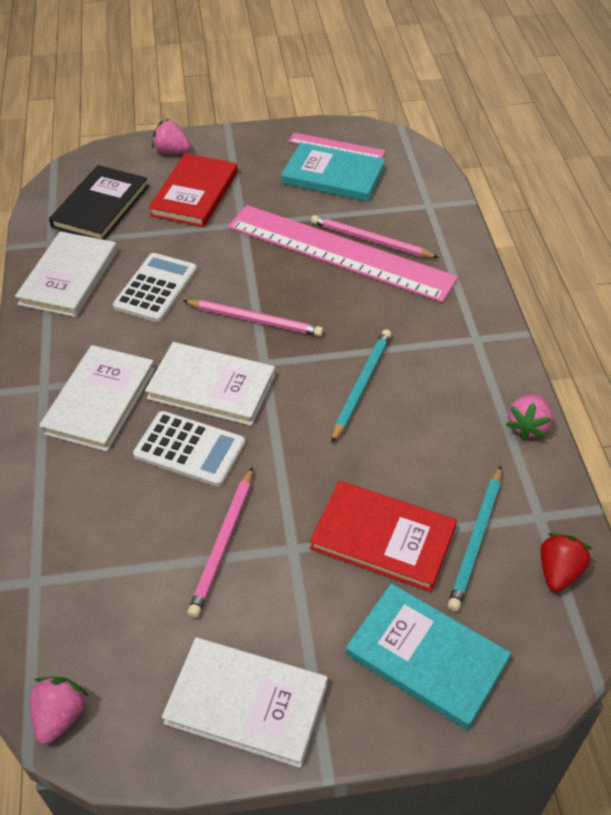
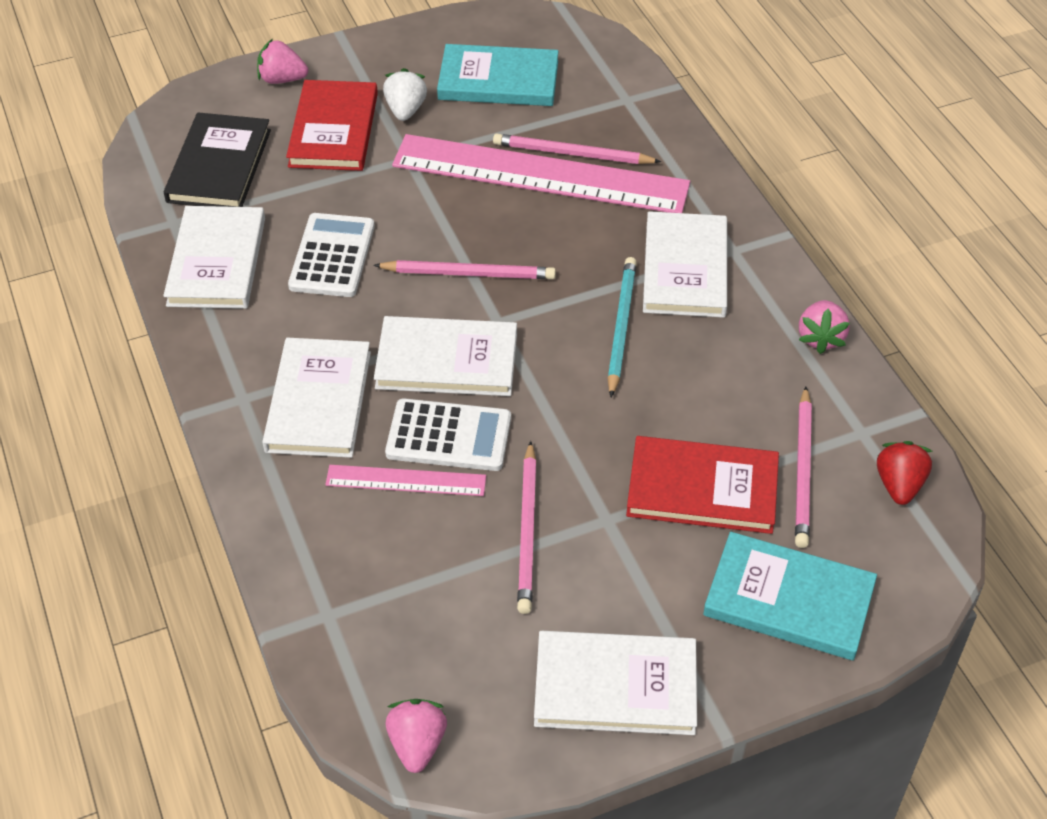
camera: 15 degrees left, 0 degrees up
(254, 187) = (405, 110): none -> white strawberry
(336, 146) = (489, 41): pink ruler -> pink ruler (406, 481)
(430, 347) = (685, 269): none -> white book
(476, 540) = (803, 470): turquoise pencil -> pink pencil

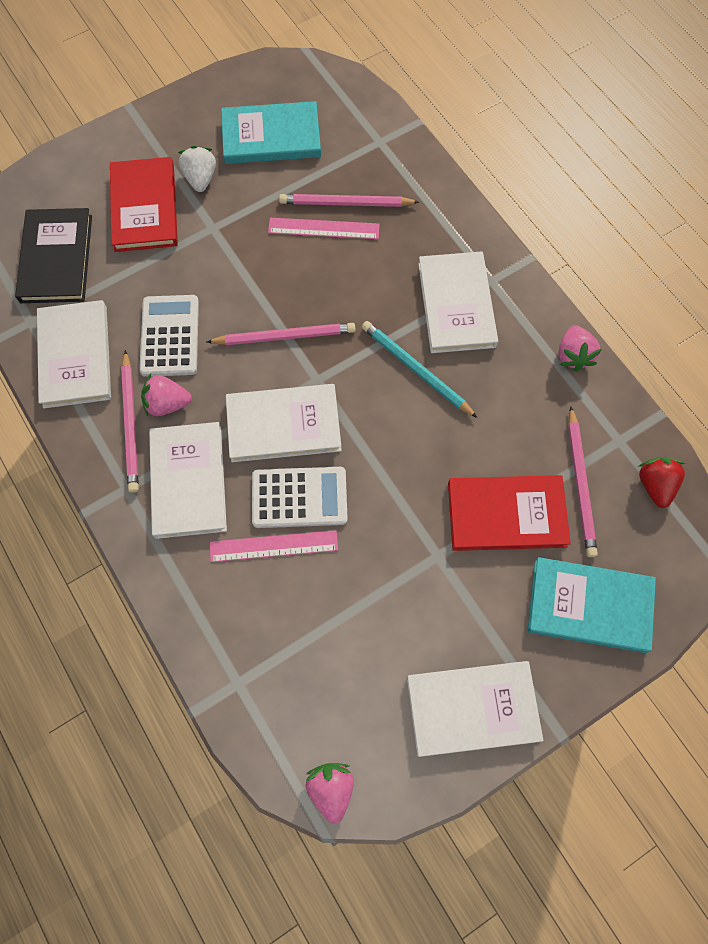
camera: 10 degrees left, 20 degrees up
(282, 79) = (90, 161): pink strawberry -> pink strawberry (167, 404)
(528, 531) = (379, 577): pink pencil -> pink pencil (131, 424)
(540, 175) = (323, 229): pink ruler -> pink ruler, size x0.45
(621, 327) = (416, 370): turquoise pencil -> turquoise pencil turned 45 degrees counterclockwise

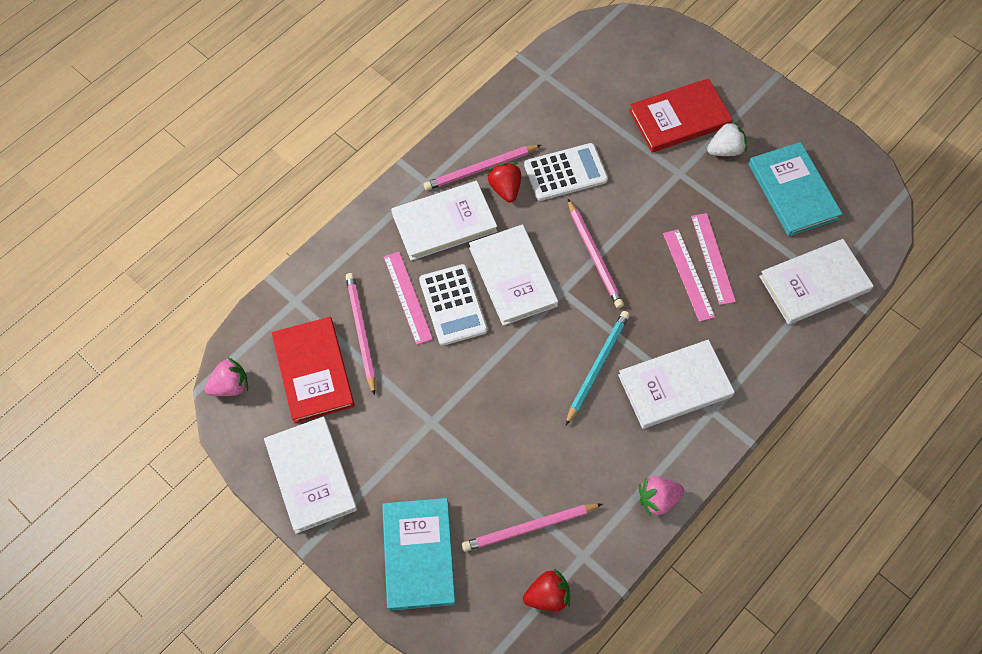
camera: 75 degrees right, 5 degrees down
(56, 258) = (607, 73): black book -> none
(75, 356) = (525, 114): white book -> white book (814, 284)
(167, 404) = (505, 188): pink strawberry -> red strawberry
(335, 255) = (688, 274): none -> pink ruler
(345, 203) = (746, 269): pink pencil -> pink pencil (361, 332)
(506, 514) = (483, 470): red book -> red book (313, 371)

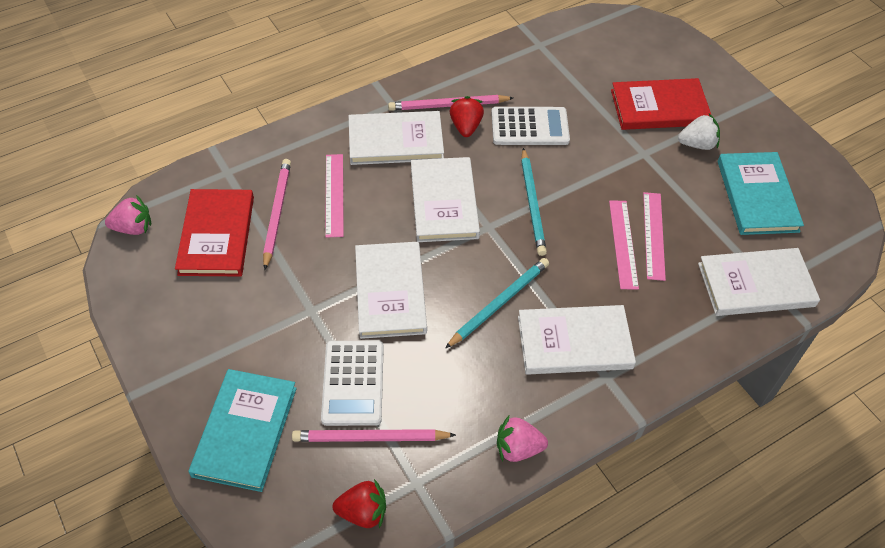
camera: 15 degrees right, 10 degrees down
(311, 475) = (172, 327): white book -> white book (390, 292)
(453, 305) = (375, 212): white calculator -> white calculator (353, 383)
(594, 256) = (532, 204): pink pencil -> turquoise pencil

